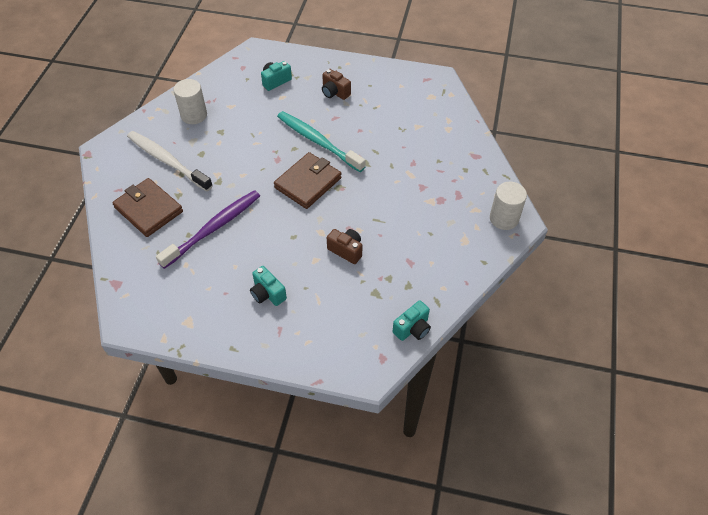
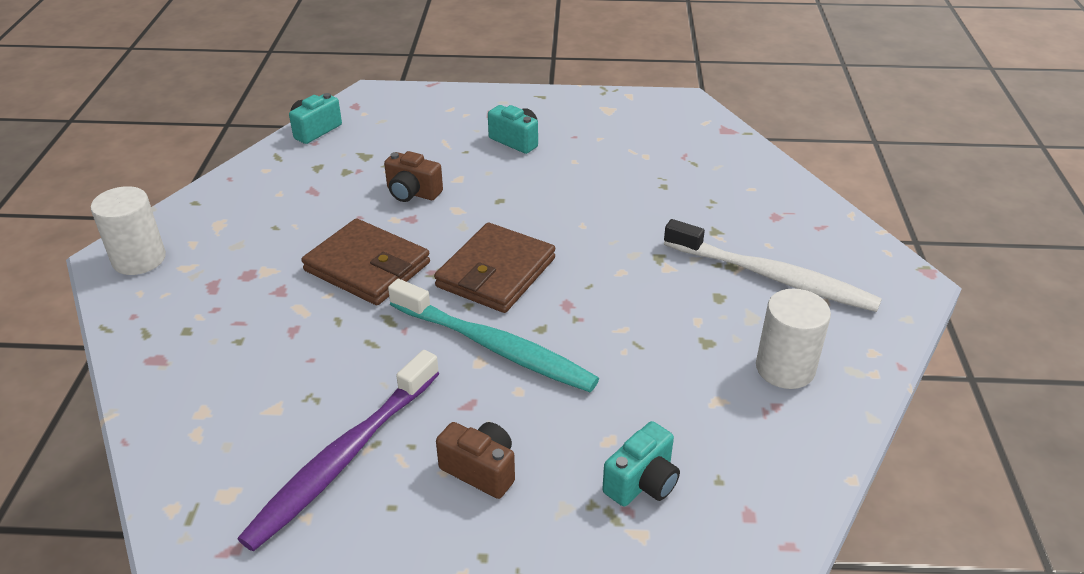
camera: 170 degrees right, 15 degrees down
(148, 209) = (748, 207): brown wallet -> brown wallet (367, 267)
(214, 228) = (629, 196): purple toothbrush -> purple toothbrush (343, 458)

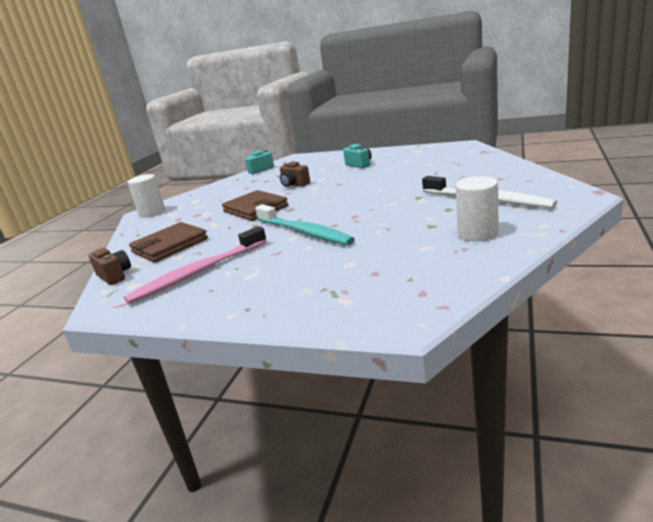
camera: 20 degrees right, 15 degrees down
(343, 458) = (198, 272): purple toothbrush -> pink toothbrush
(481, 470) = (267, 276): brown camera -> brown camera (115, 276)
(496, 273) = (321, 207): brown wallet -> brown wallet (170, 246)
(642, 482) = (359, 280): turquoise camera -> none

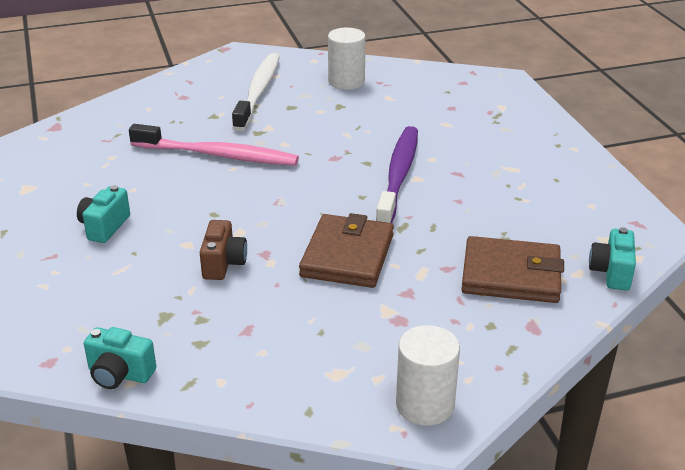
camera: 130 degrees left, 10 degrees up
(115, 276) = (611, 272): brown camera -> turquoise camera
(198, 272) = (540, 206): pink toothbrush -> pink toothbrush (218, 155)
(304, 232) = (399, 175): turquoise toothbrush -> purple toothbrush

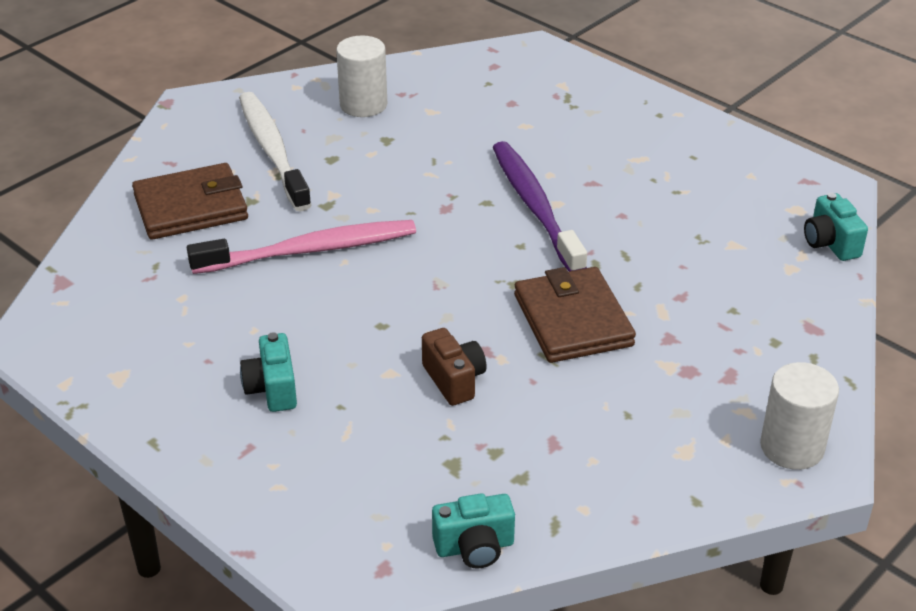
camera: 30 degrees left, 5 degrees up
(511, 275) = (746, 280): brown wallet -> brown wallet (191, 207)

